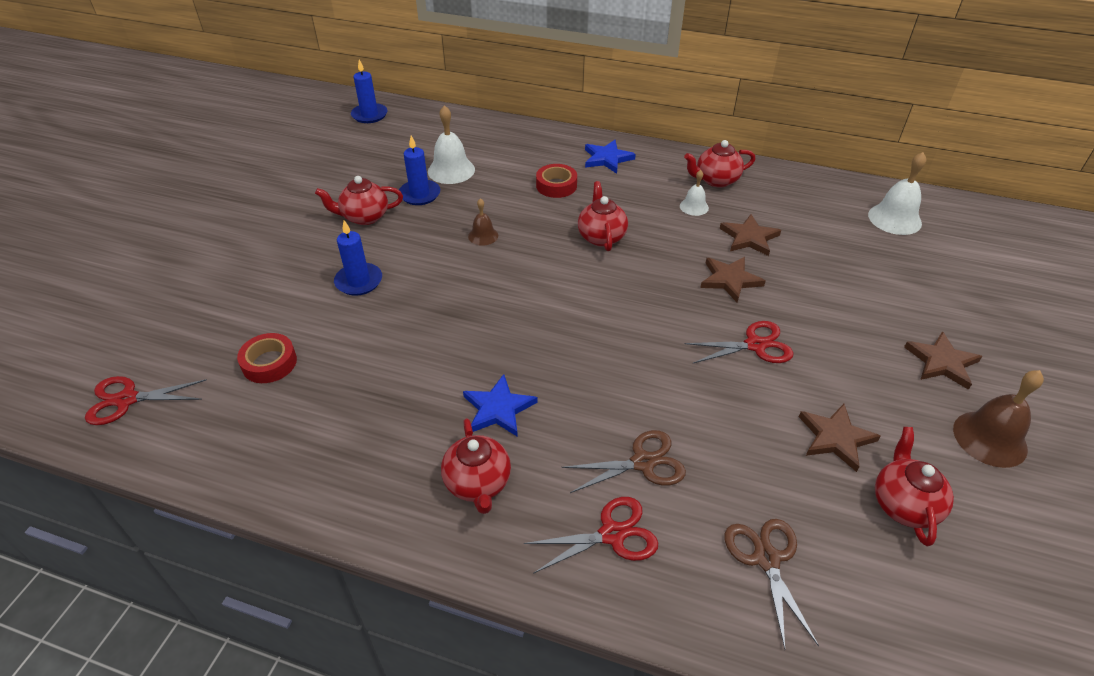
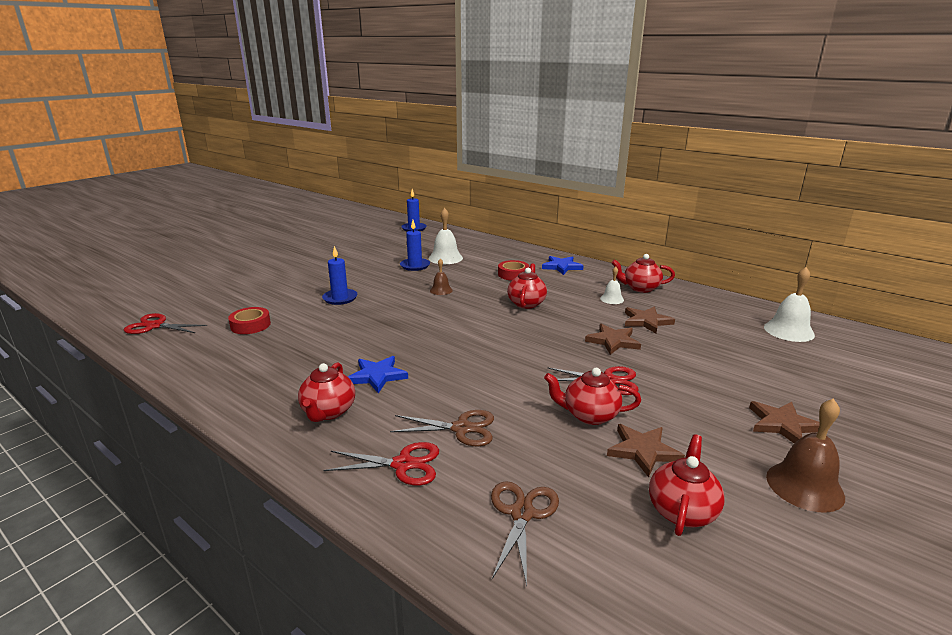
camera: 20 degrees right, 20 degrees down
(364, 217) = (370, 271): red teapot -> red teapot (589, 415)

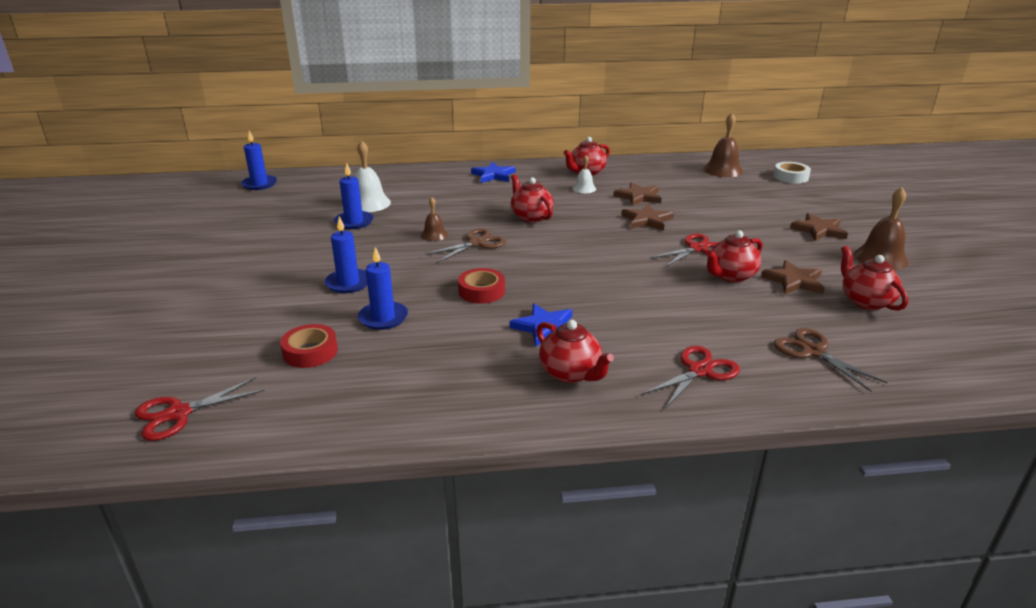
camera: 45 degrees left, 5 degrees up
(314, 325) = (383, 318): none -> blue candle
(461, 428) = (682, 327): brown scissors -> brown scissors (477, 243)
(513, 274) = (467, 196): red tape -> red tape (481, 291)
(788, 331) = (723, 170): white bell -> brown bell
(865, 365) = (790, 177): none -> white tape

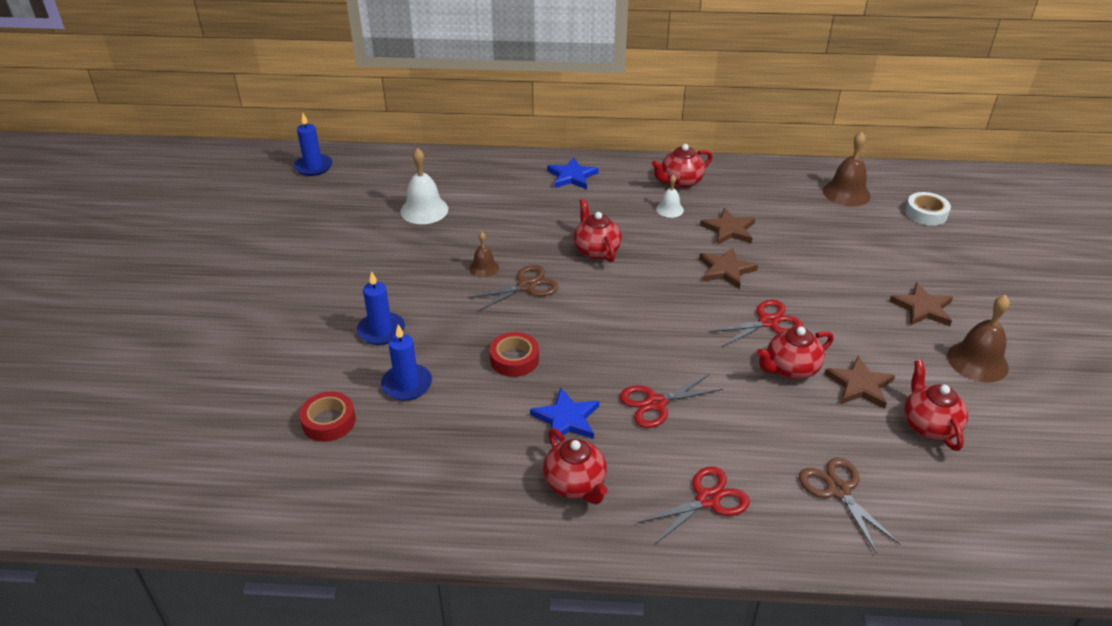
camera: 10 degrees right, 10 degrees up
(179, 413) = (200, 482): red scissors -> red scissors (656, 403)
(354, 222) = (403, 238): blue candle -> none

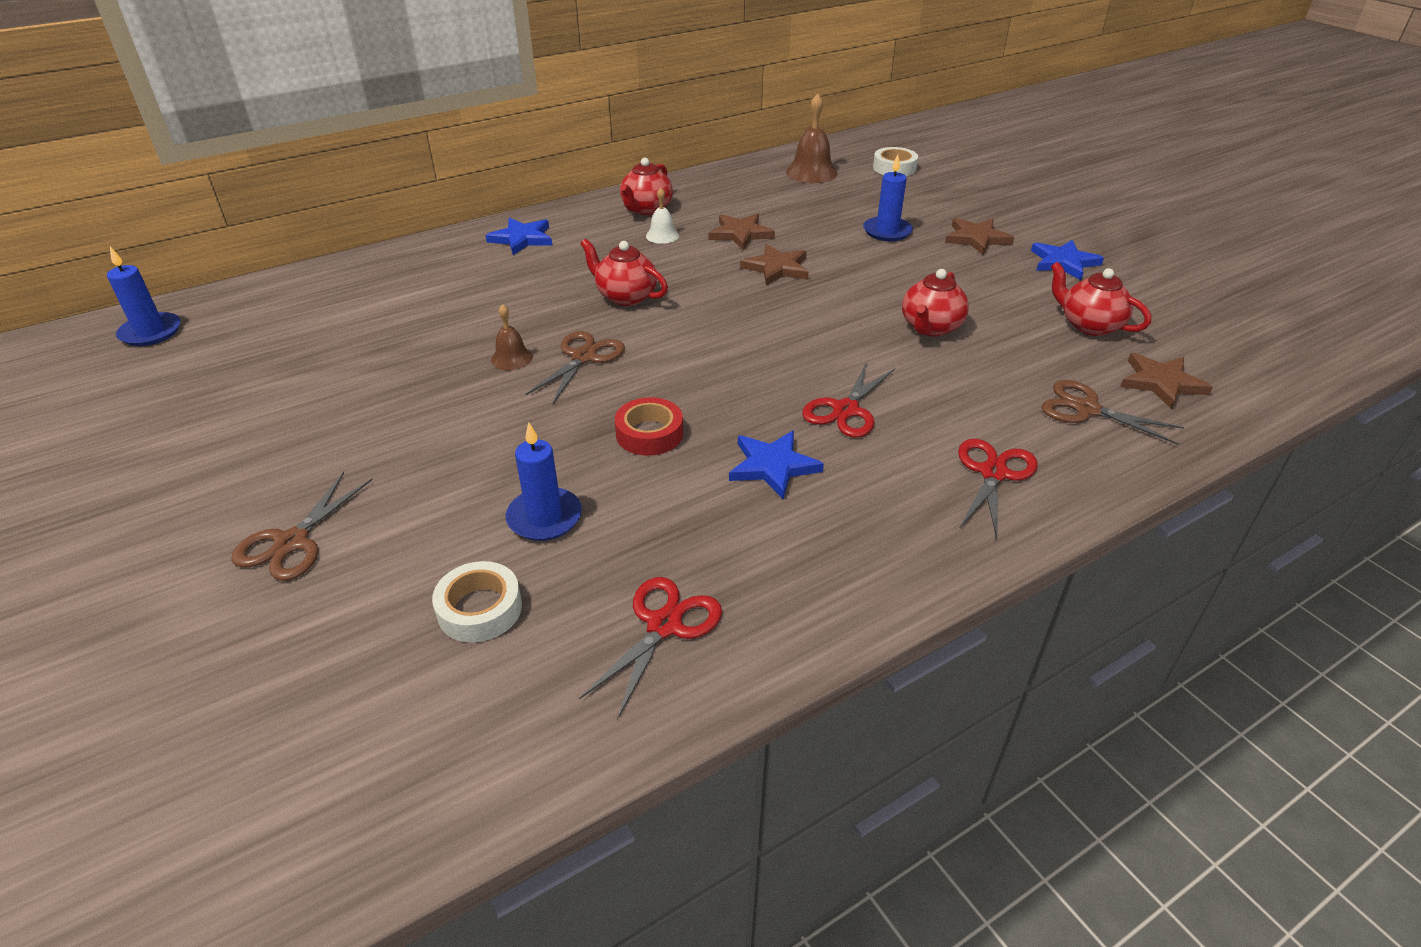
camera: 35 degrees left, 0 degrees up
(277, 335) = (292, 542): none -> brown scissors
(329, 421) = (480, 609): red tape -> white tape
(381, 331) = (446, 474): blue candle -> blue candle (887, 231)
(424, 210) = (369, 327): white bell -> none
(575, 484) = (855, 525): red teapot -> none
(768, 322) = (866, 297): red scissors -> red scissors (664, 625)
(859, 385) = (1001, 317): brown star -> brown star (1161, 383)
(977, 361) = (1063, 262): brown bell -> blue star

